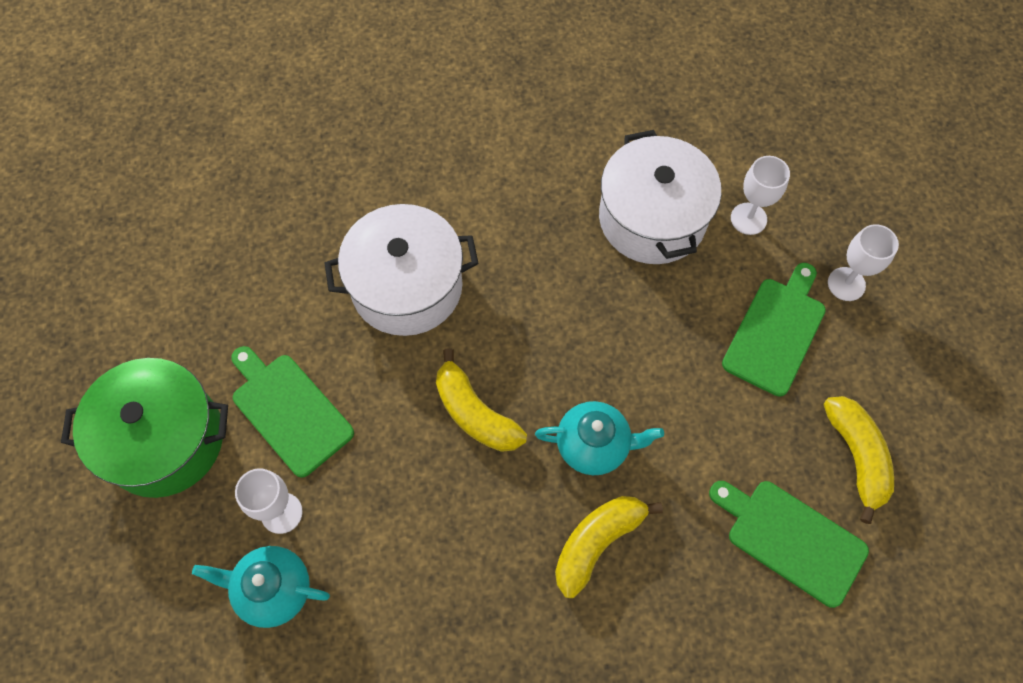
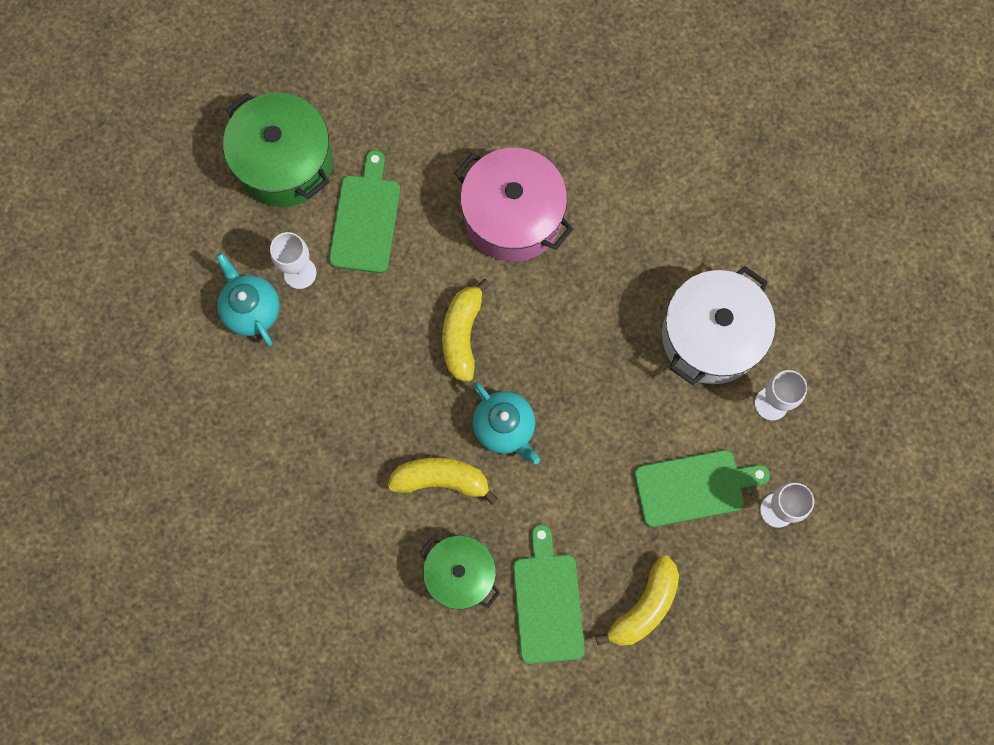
camera: 50 degrees right, 10 degrees up
(407, 286) = (513, 216): white pot -> pink pot
(703, 599) = (460, 574): none -> green pot

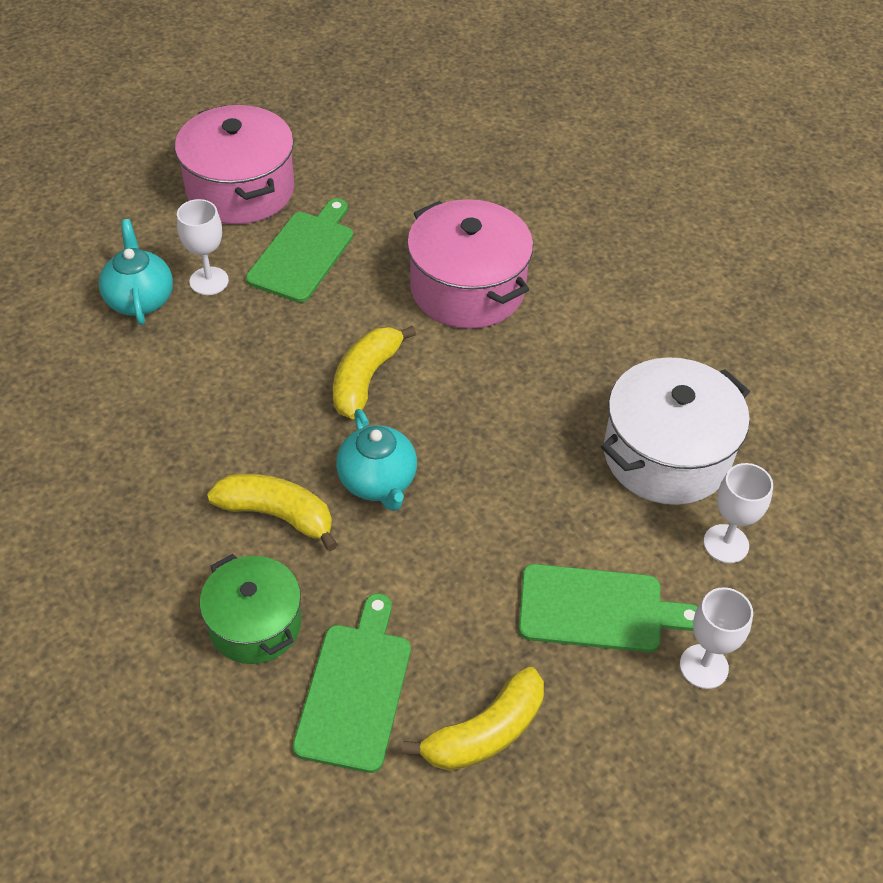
camera: 15 degrees right, 25 degrees down
(285, 163) = (240, 190): green pot -> pink pot

